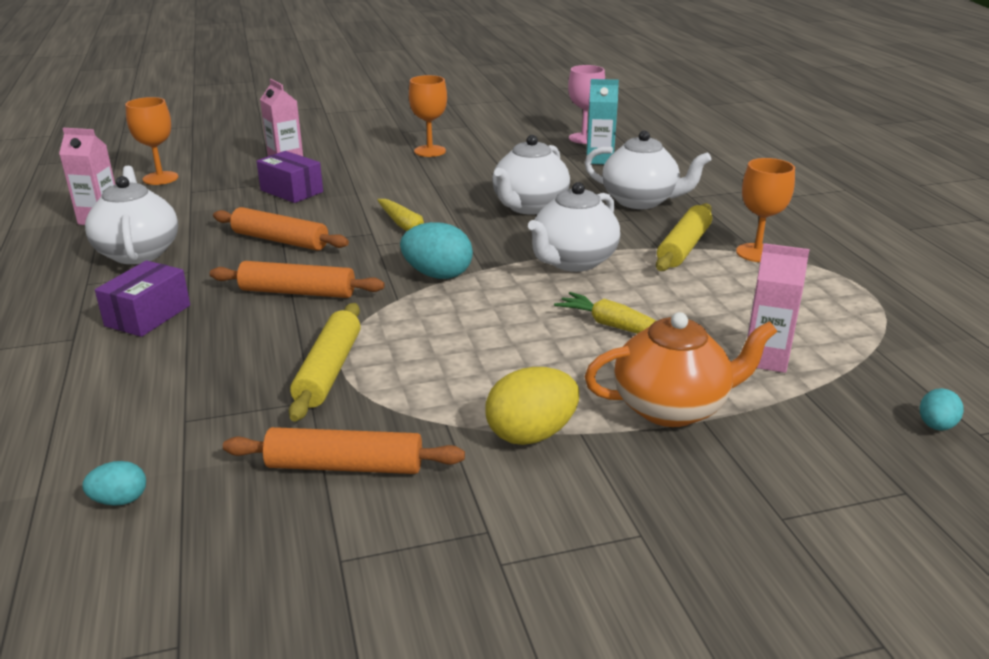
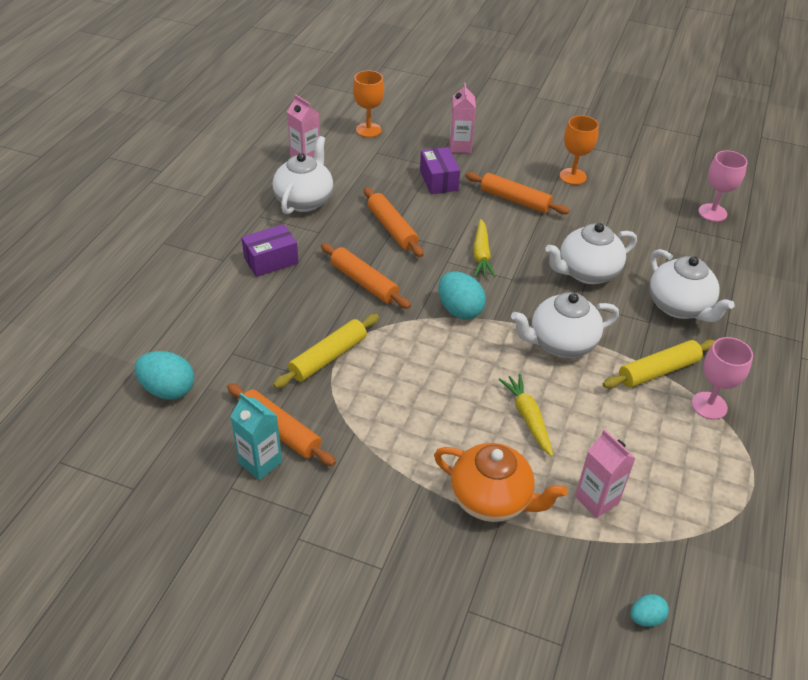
camera: 35 degrees right, 15 degrees up
(120, 500) = (168, 390): turquoise egg -> turquoise egg, size x1.84
(393, 181) = (515, 200): none -> orange rolling pin
(531, 434) = (392, 468): yellow egg -> none
(599, 159) = (698, 244): turquoise carton -> turquoise carton (260, 462)
(756, 253) = (709, 405): orange goblet -> pink goblet

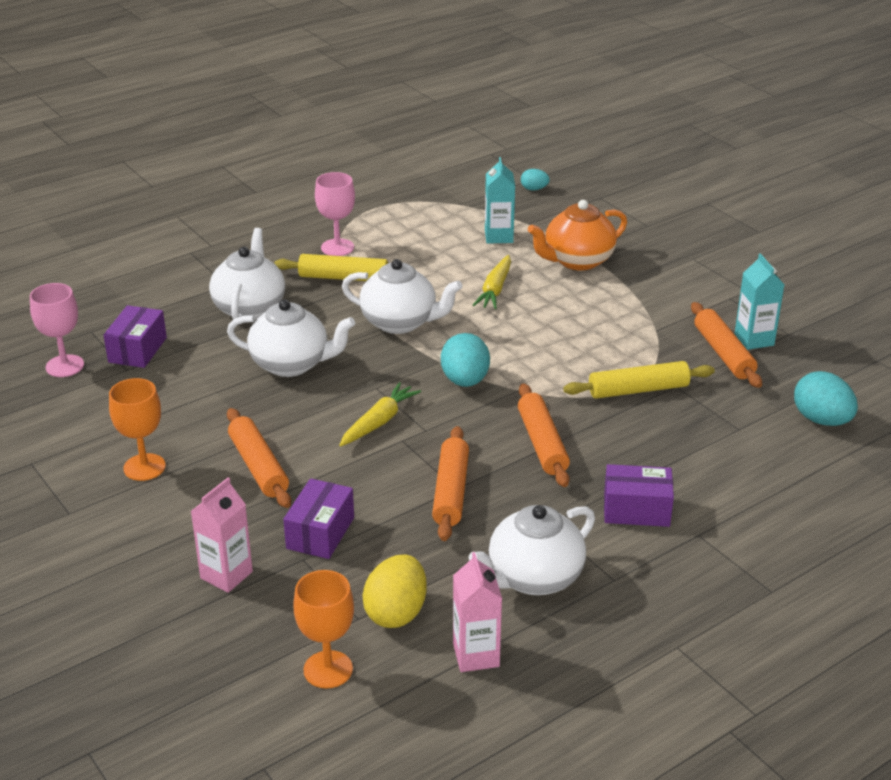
camera: 145 degrees left, 10 degrees down
(360, 161) = (396, 612): none -> yellow egg
(492, 499) = (577, 261): orange teapot -> orange teapot turned 90 degrees counterclockwise
(596, 499) = (498, 236): pink carton -> turquoise carton
(692, 241) = (137, 350): none -> purple box

